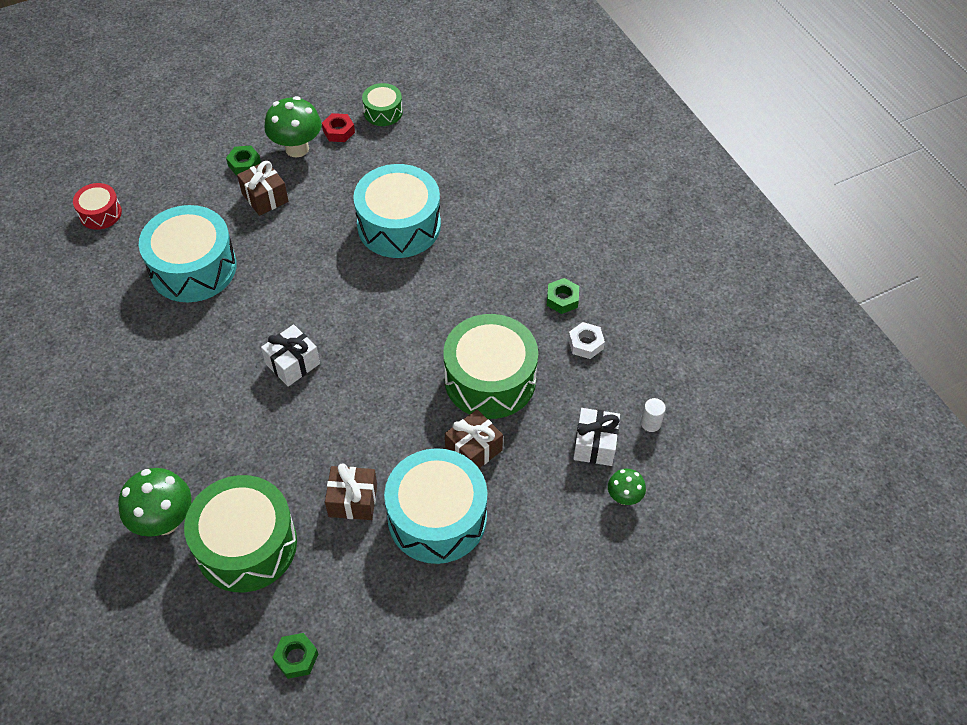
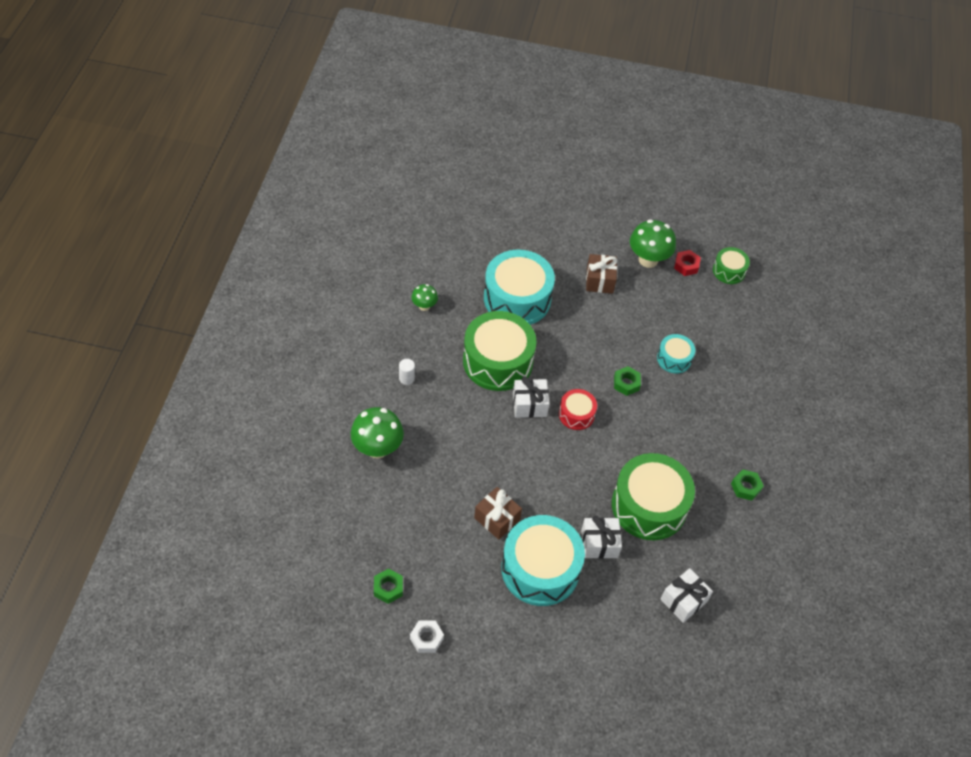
camera: 35 degrees right, 0 degrees up
(100, 213) = (488, 224): red drum -> red drum (576, 414)
(244, 164) = (604, 249): green nut -> green nut (626, 383)
(246, 545) = (413, 498): green drum -> green drum (498, 361)
(399, 225) = (674, 359): turquoise drum -> turquoise drum, size x0.50
(473, 450) = (599, 543): brown gift -> white gift
(585, 344) = (736, 529): white nut -> white nut (426, 638)
(624, 497) = (673, 649): green mushroom -> green mushroom (424, 306)
(650, 423) = (735, 615): white cylinder -> white cylinder (406, 378)

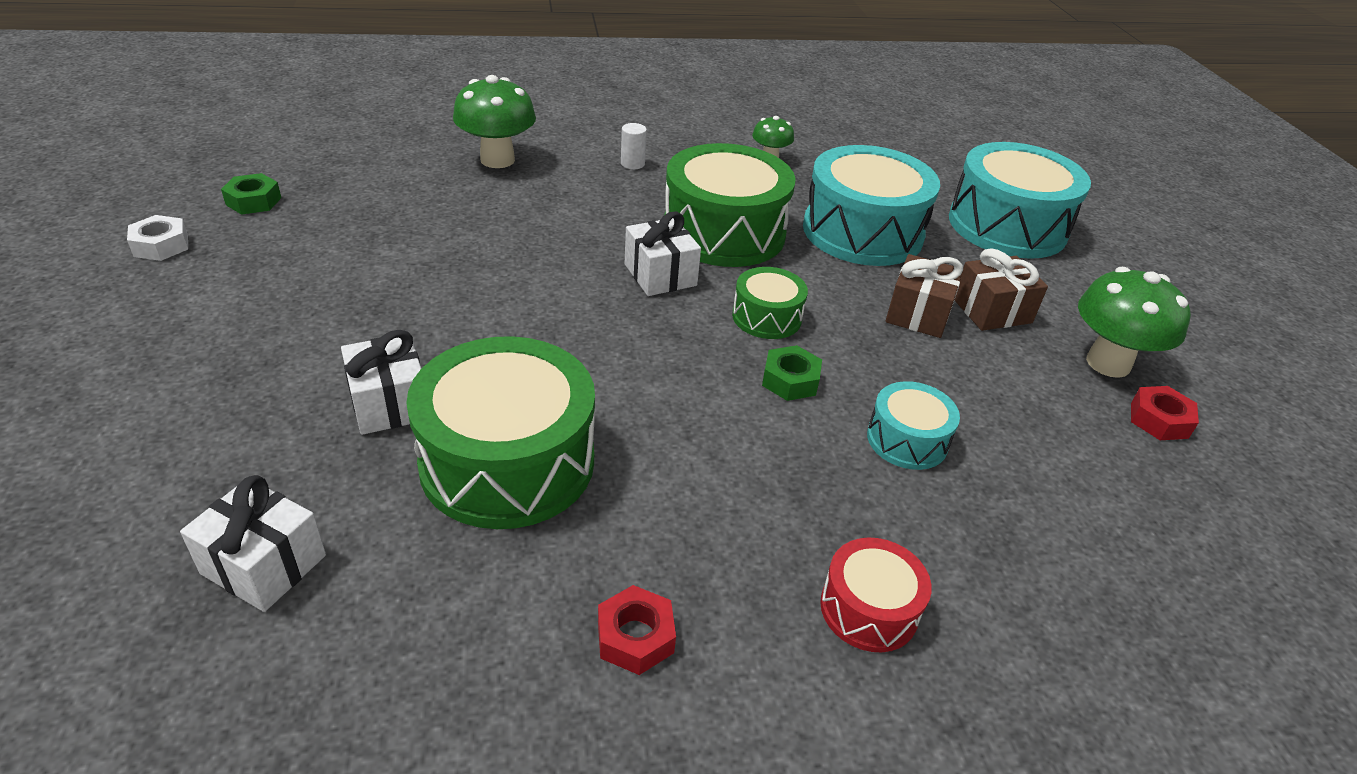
camera: 70 degrees right, 15 degrees down
(497, 519) = (409, 277): brown gift -> brown gift (918, 314)
(540, 569) = (314, 338): turquoise drum -> turquoise drum (1007, 226)
(576, 414) = (674, 329): red drum -> red drum (869, 609)
(729, 271) = (1228, 493): green drum -> green drum (766, 317)
(746, 487) = (635, 637): green nut -> red nut

